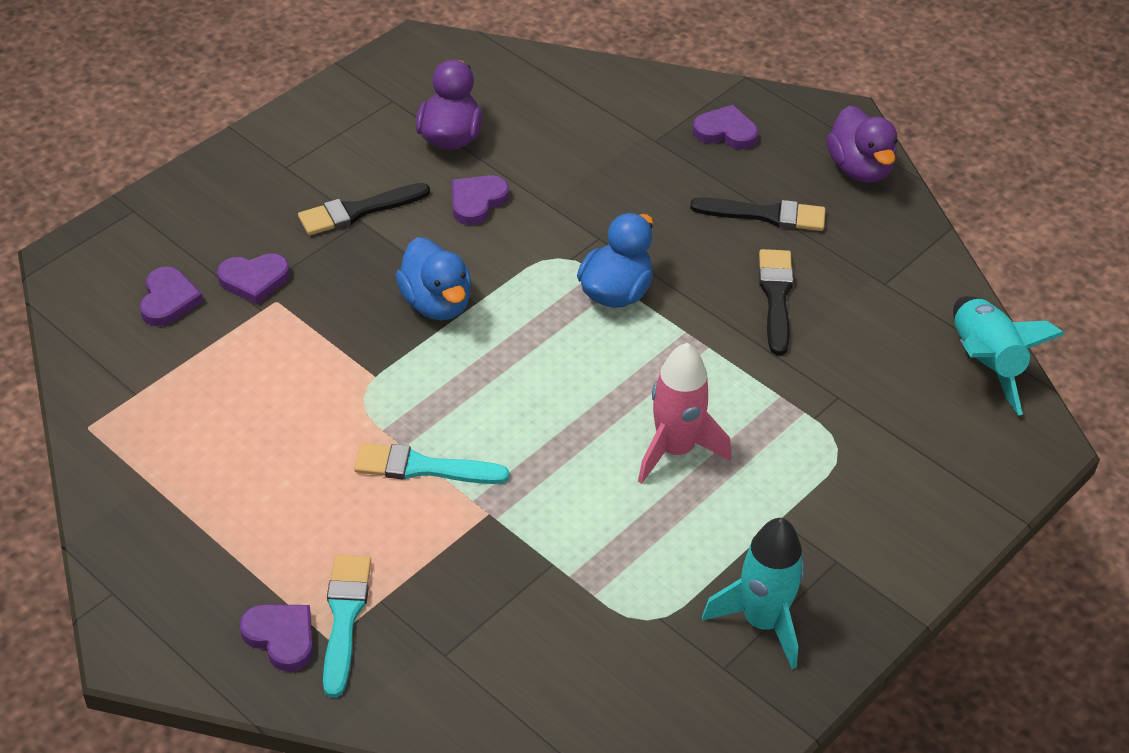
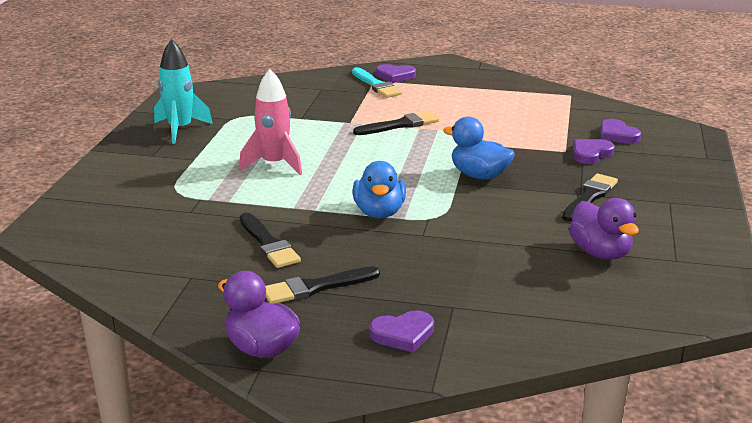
camera: 150 degrees right, 20 degrees down
(424, 467) = (400, 125): turquoise brush -> black brush
(477, 201) = (527, 225): purple heart -> none
(985, 363) = (91, 256): turquoise rocket -> none

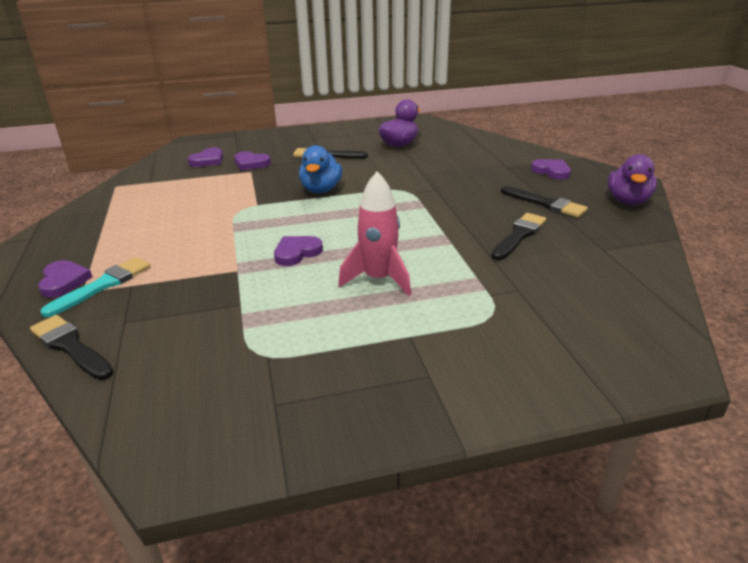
camera: 115 degrees left, 5 degrees up
(180, 129) = (333, 388): turquoise rocket -> none
(352, 144) = (297, 253): none -> purple heart
(379, 212) = (421, 209): blue duck -> none
(400, 125) = (231, 242): black brush -> black brush (71, 347)

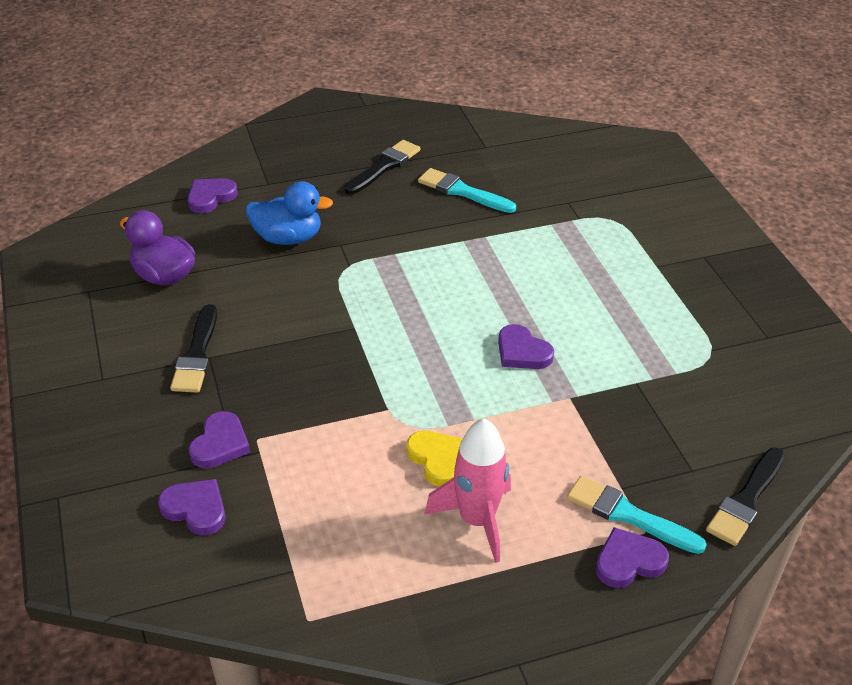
camera: 95 degrees left, 10 degrees up
(203, 219) = (437, 459): none -> yellow heart
(321, 190) = (337, 348): blue duck -> blue duck (288, 238)
(378, 279) = (568, 286): pink rocket -> pink rocket (477, 520)
(519, 235) = (463, 192): black brush -> turquoise brush
(551, 171) = (290, 152): purple heart -> purple heart (210, 197)
(628, 201) = (377, 115): purple duck -> none

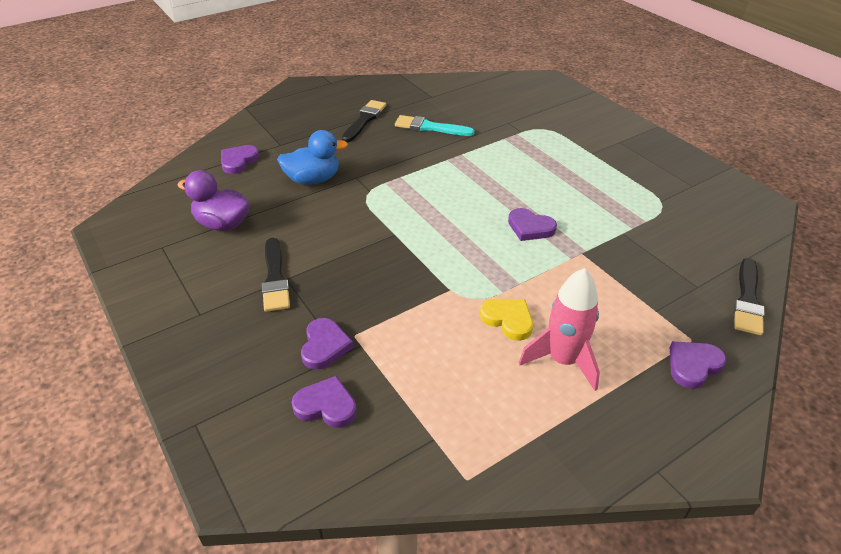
camera: 15 degrees left, 0 degrees up
(629, 515) = (673, 330): turquoise brush -> none

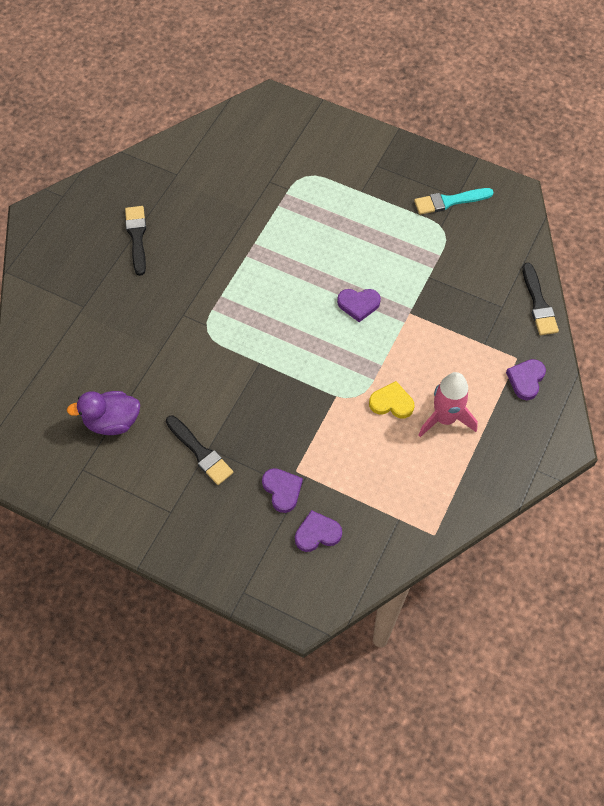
camera: 30 degrees left, 20 degrees up
(238, 161) = (63, 345): purple heart -> none
(313, 180) = (148, 335): blue duck -> none
(430, 127) = (204, 220): turquoise brush -> turquoise brush (450, 201)

